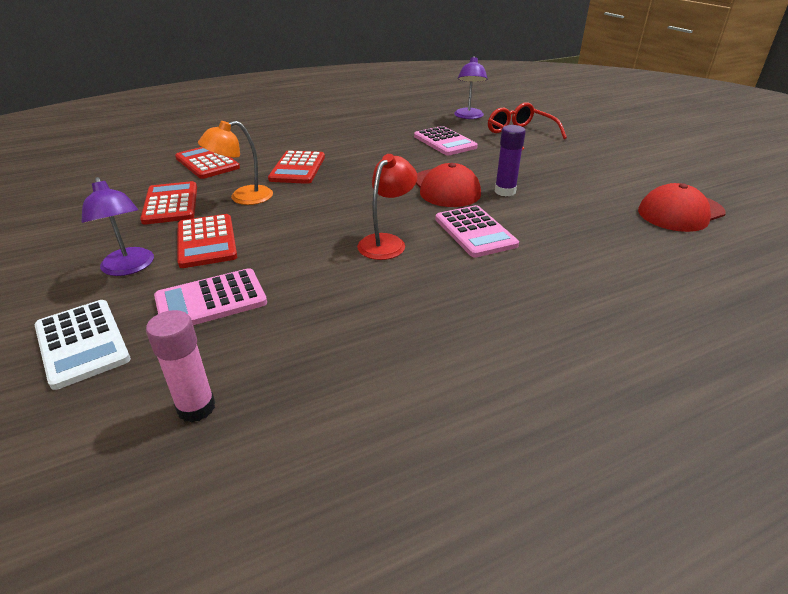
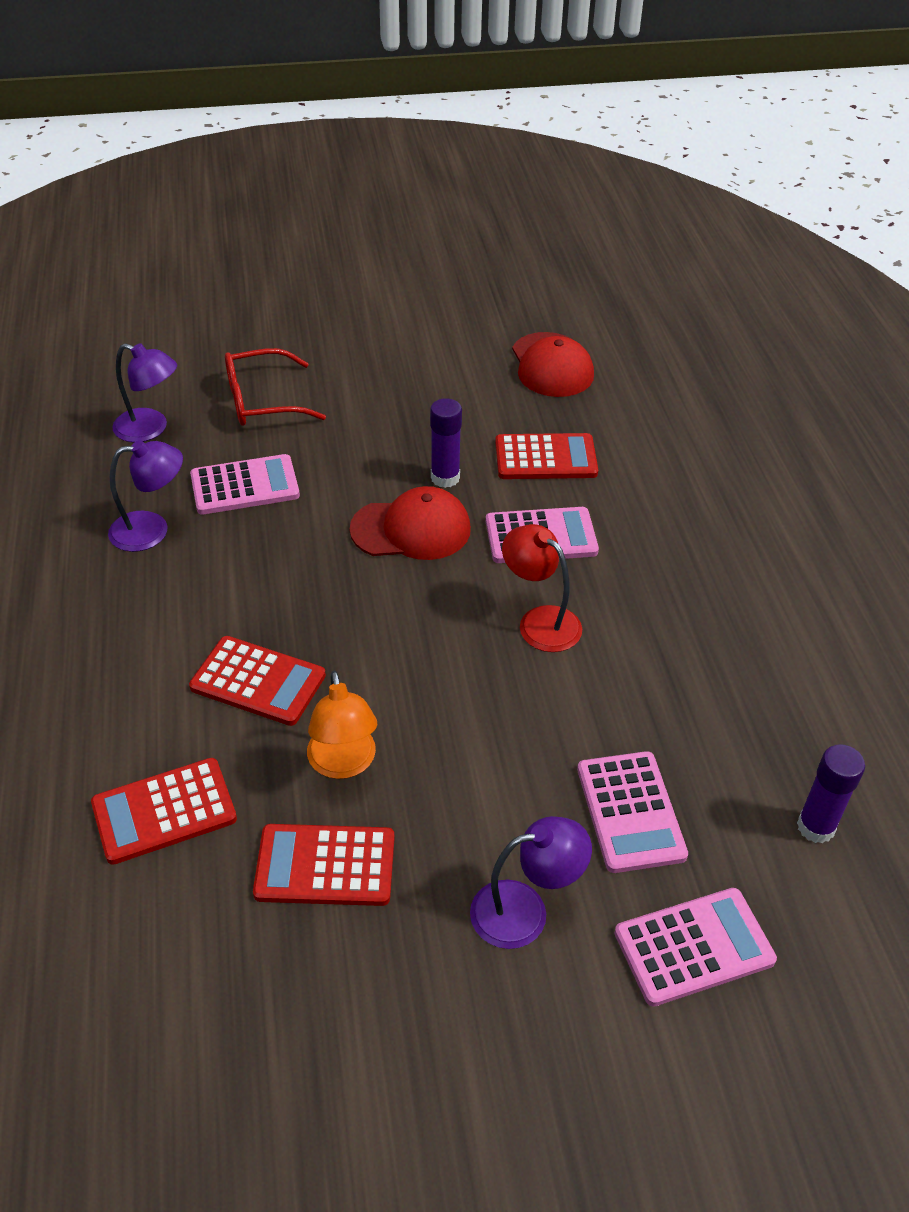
camera: 75 degrees left, 10 degrees up
(82, 343) = (694, 947): white calculator -> pink calculator
(196, 408) = (815, 827): pink glue stick -> purple glue stick
(206, 241) = (476, 815): red calculator -> red calculator (545, 458)
(394, 129) = (152, 530): none -> purple lamp

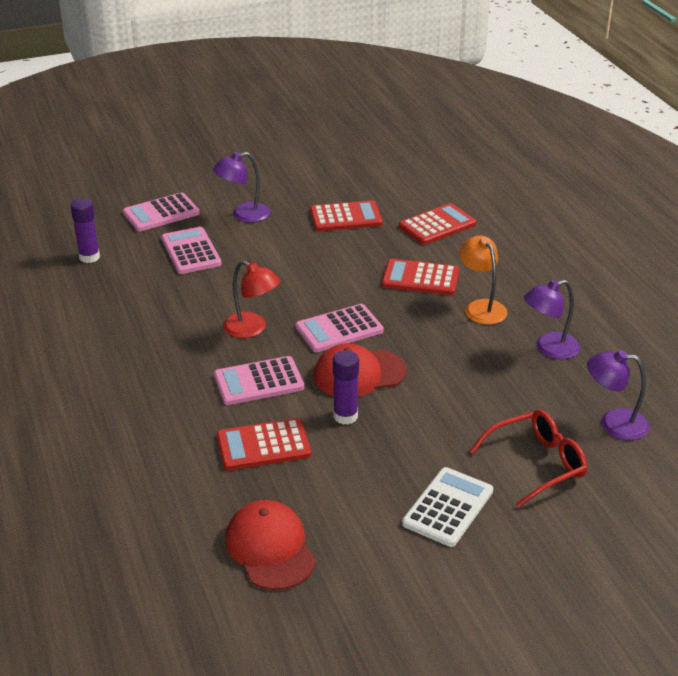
camera: 170 degrees right, 10 degrees down
(245, 486) = (503, 388): pink calculator -> pink calculator (339, 329)
(343, 764) = (353, 251): orange lamp -> orange lamp (481, 307)
(373, 375) = (448, 507): none -> white calculator

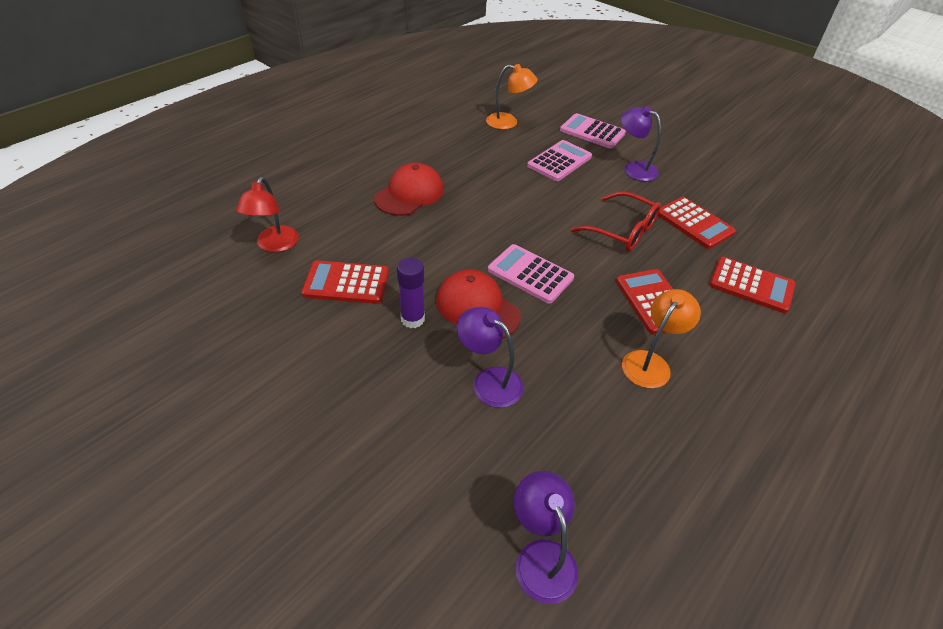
camera: 60 degrees right, 10 degrees up
(89, 257) = (508, 122): purple glue stick -> orange lamp
(252, 329) = (489, 225): red lamp -> red lamp (274, 245)
(258, 382) = (425, 252): pink calculator -> none
(263, 445) = (346, 283): red calculator -> red calculator turned 45 degrees counterclockwise
(270, 548) = (221, 331): red cap -> red cap (409, 194)
(448, 507) = (321, 438): white calculator -> none
(536, 464) = (424, 495): red glasses -> red glasses (622, 230)
(549, 349) = (630, 445): purple lamp -> purple lamp (489, 381)

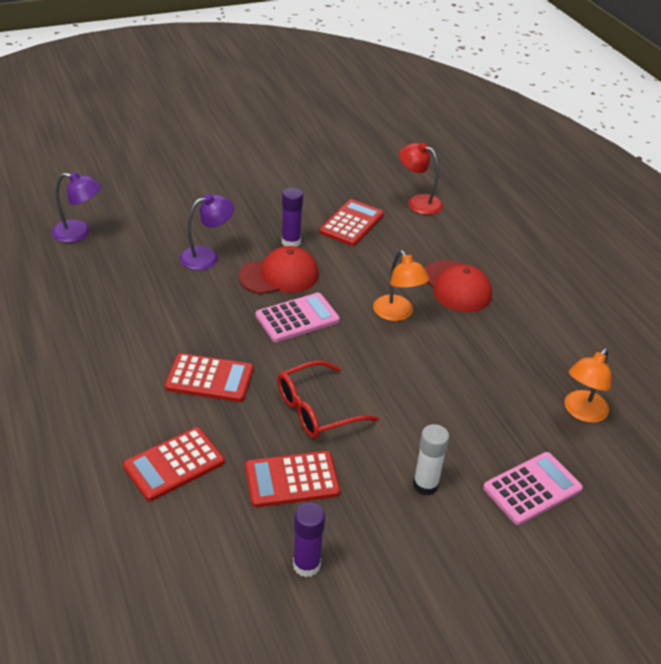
camera: 115 degrees right, 5 degrees down
(559, 161) = (471, 420): pink calculator -> none
(634, 169) = (425, 485): purple lamp -> white glue stick
(650, 362) = (153, 341): orange lamp -> orange lamp (397, 314)
(743, 199) = (306, 565): none -> purple glue stick

